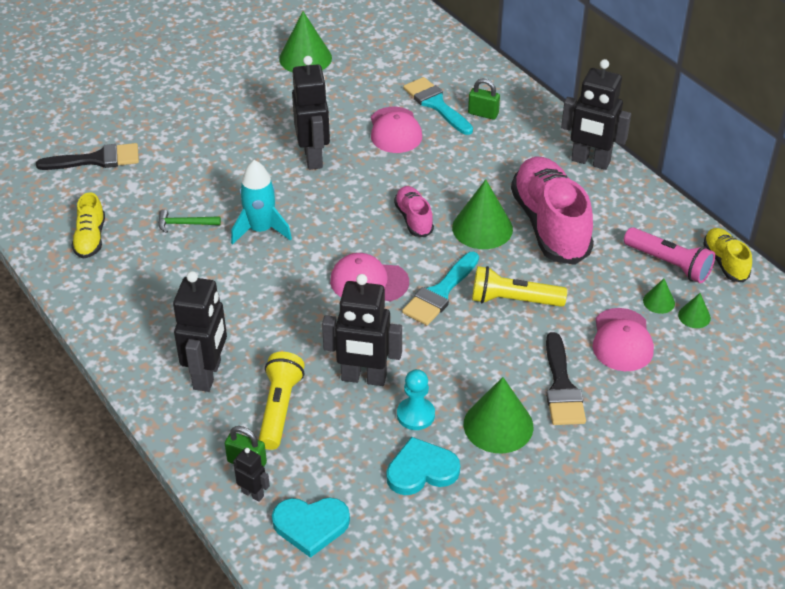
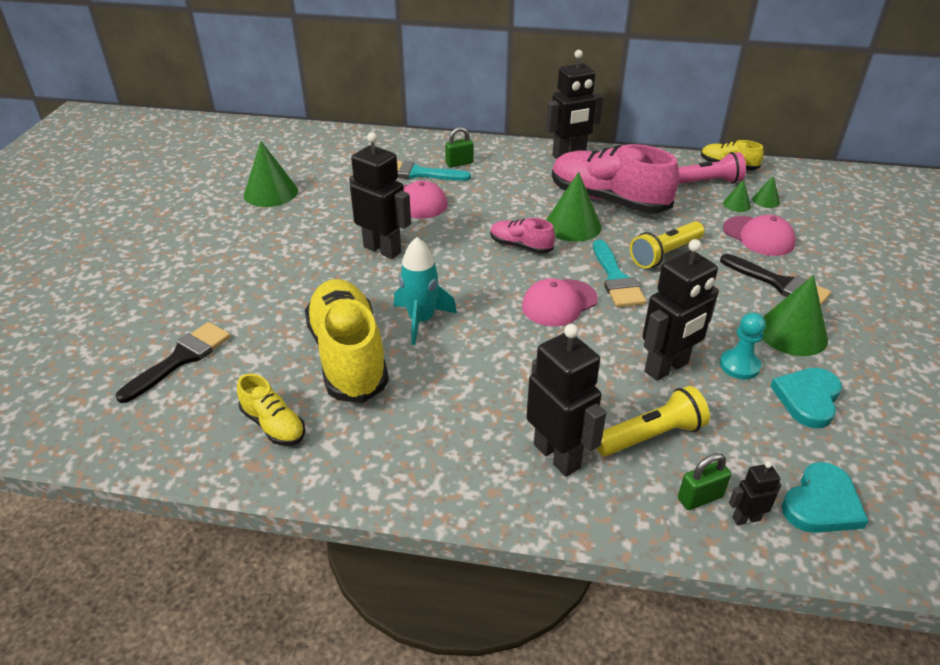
camera: 45 degrees left, 5 degrees down
(185, 224) = (348, 356): green hammer -> yellow shoe
(280, 408) = (651, 436): yellow flashlight -> yellow flashlight turned 105 degrees clockwise

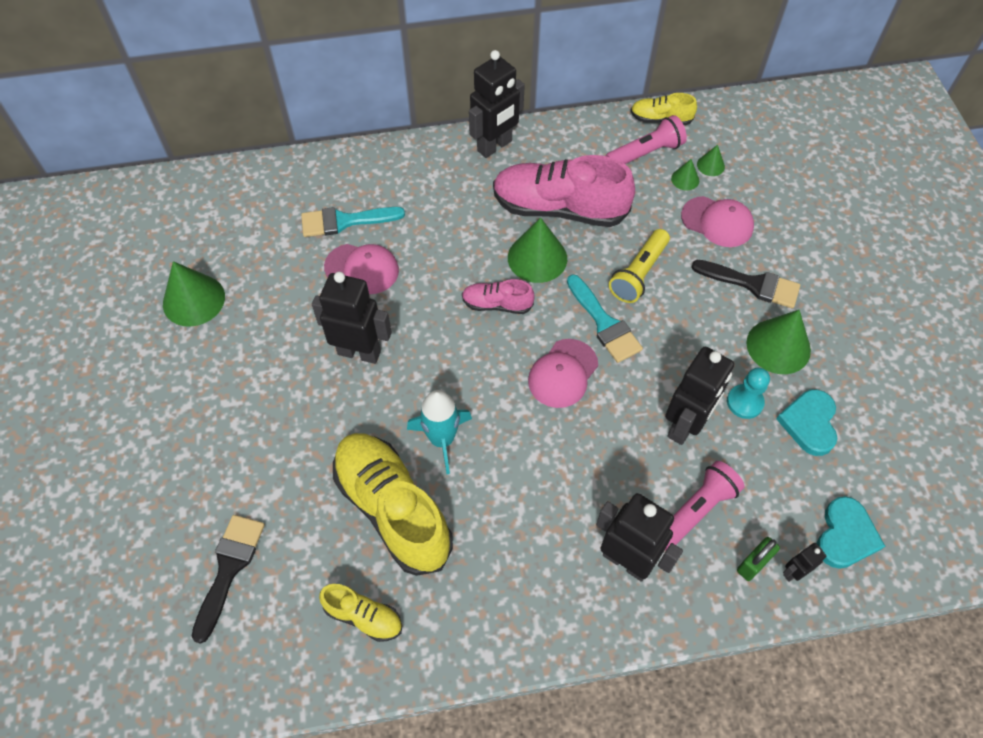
camera: 20 degrees left, 20 degrees up
(459, 163) = (382, 192): green padlock -> none
(651, 436) = (696, 510): yellow flashlight -> pink flashlight

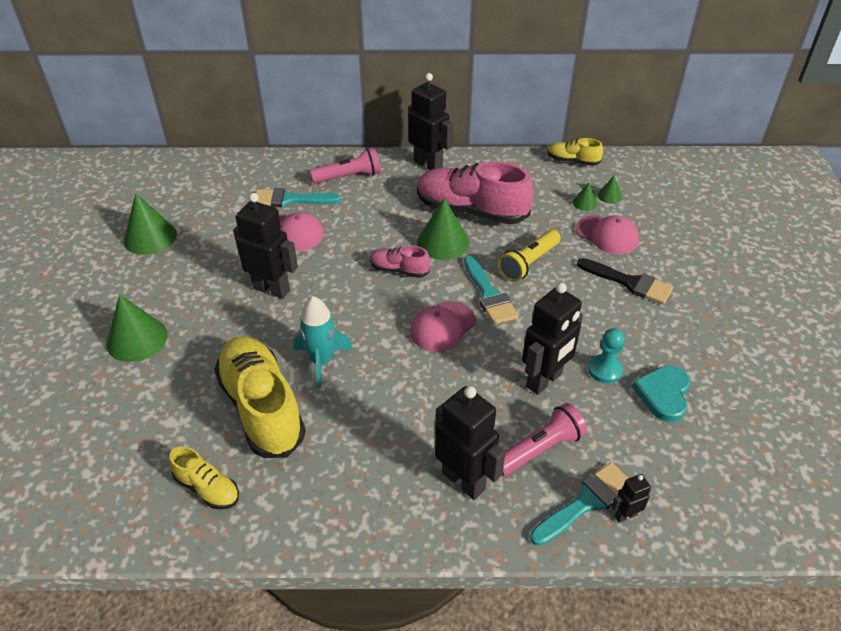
camera: 10 degrees right, 15 degrees down
(229, 568) = (104, 432): black brush -> none
(495, 146) = (428, 164): black robot -> black robot turned 105 degrees counterclockwise
(645, 153) = (554, 182): pink flashlight -> pink flashlight (349, 177)
(753, 564) = (586, 502): green padlock -> turquoise brush
(778, 346) = (645, 331): green cone -> green cone (137, 339)
(845, 535) = (683, 492): turquoise heart -> none

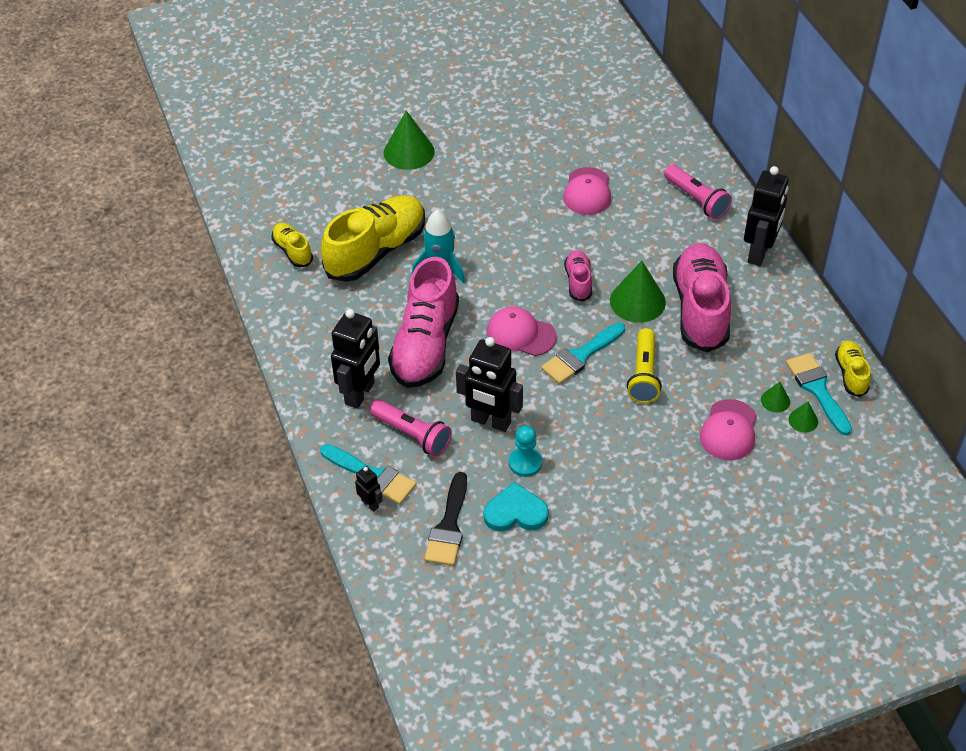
camera: 70 degrees right, 5 degrees up
(150, 237) = (526, 105): green cone -> none
(207, 488) = (293, 251): yellow shoe -> yellow shoe turned 135 degrees clockwise
(272, 289) = (506, 206): black robot -> none
(290, 200) = (633, 171): turquoise brush -> turquoise brush (817, 389)
(420, 403) = (425, 345): none -> pink shoe
(528, 263) = (643, 375): yellow flashlight -> yellow flashlight turned 105 degrees counterclockwise
(630, 283) = (660, 463): black brush -> black brush (448, 526)

